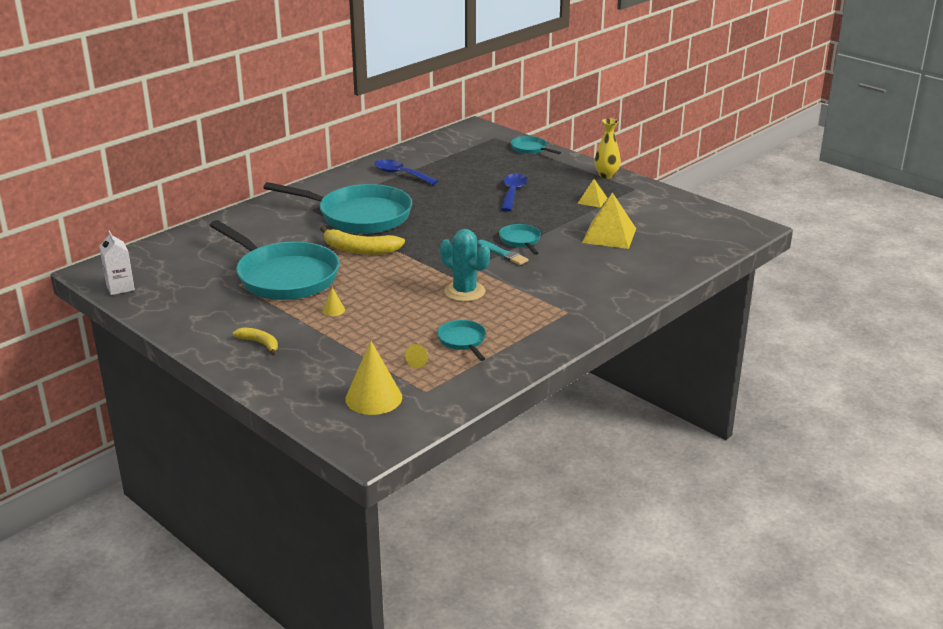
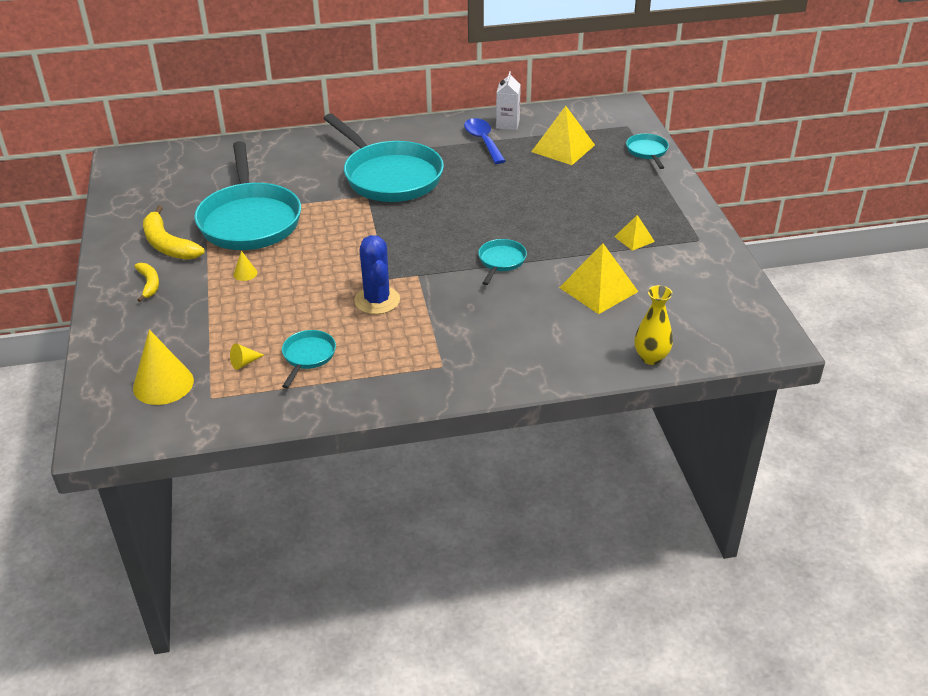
camera: 35 degrees right, 10 degrees up
(120, 287) = (121, 182): white carton -> white carton (507, 124)
(359, 250) = (344, 215): yellow banana -> yellow banana (167, 244)
(464, 292) = (377, 300): turquoise cactus -> blue cactus
(468, 163) = (563, 148): none -> yellow pyramid
(503, 254) = (465, 271): turquoise brush -> none
(512, 193) = (563, 200): blue spoon -> none
(606, 175) = (689, 212): yellow vase -> yellow vase (651, 358)

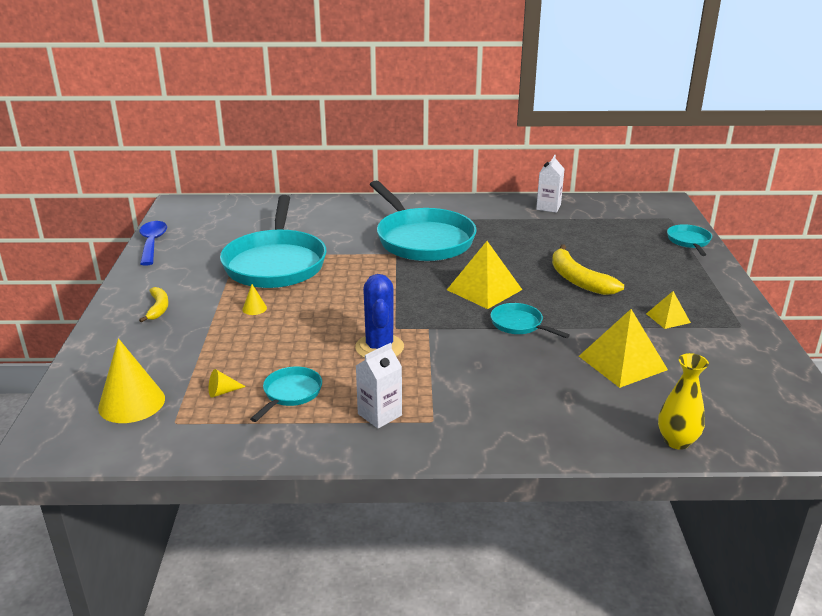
camera: 10 degrees right, 10 degrees down
(167, 244) = (190, 276): yellow banana -> yellow banana (578, 280)
(394, 366) = (379, 414): none -> white carton
(483, 141) = (521, 218): blue spoon -> blue spoon (152, 243)
(501, 261) = (519, 324): turquoise pan -> turquoise pan turned 75 degrees counterclockwise
(563, 148) = (601, 231): yellow pyramid -> yellow pyramid (484, 289)

